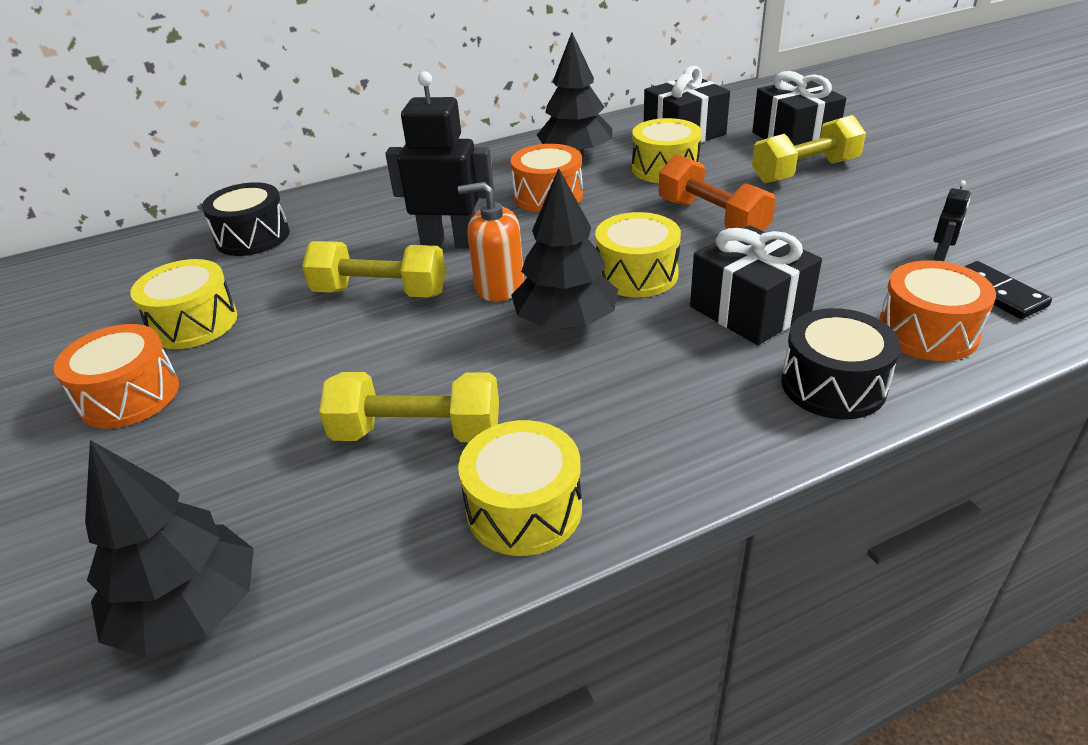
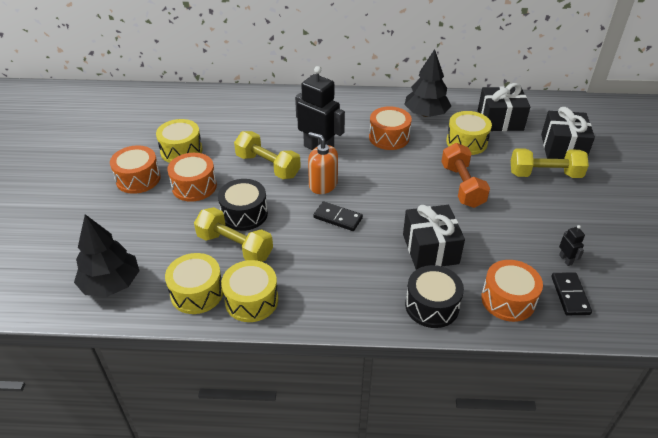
camera: 25 degrees right, 5 degrees up
(253, 237) = (233, 109): black drum -> black drum (244, 214)
(260, 368) = (194, 186): none -> orange drum
(566, 322) = (338, 218): black tree -> black domino
(636, 274) = (393, 205): yellow drum -> yellow drum (197, 293)
(941, 254) = (565, 260): black robot -> black robot turned 75 degrees counterclockwise

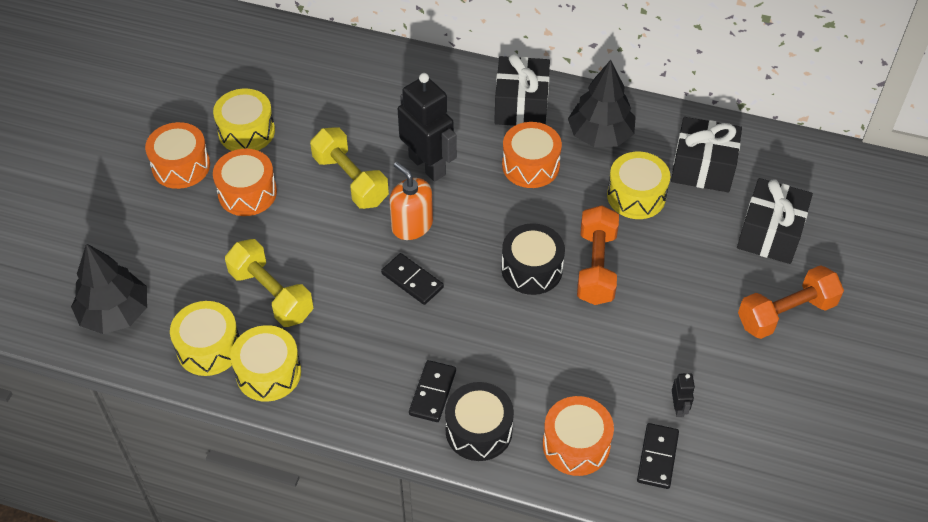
camera: 15 degrees right, 10 degrees up
(244, 214) = (297, 249): black drum -> black drum (532, 269)
(385, 287) = (432, 392): none -> black domino
(430, 249) = (511, 352): black gift -> black gift (521, 105)
(545, 174) = (720, 273): yellow dumbbell -> none
(600, 189) = (786, 313): none -> orange dumbbell

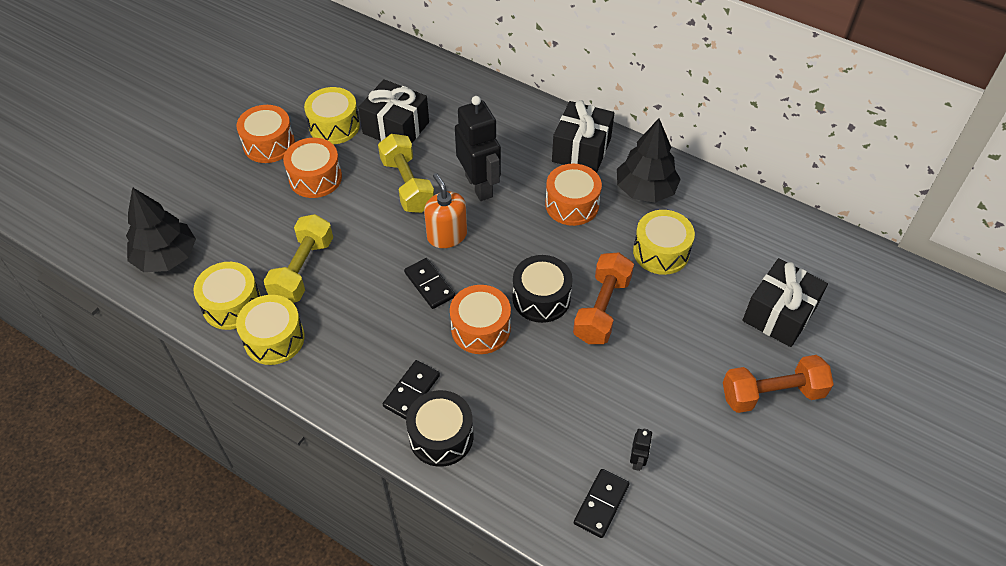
camera: 15 degrees right, 0 degrees up
(271, 294) = (303, 270): yellow dumbbell -> yellow dumbbell turned 45 degrees clockwise
(576, 445) = (527, 472): orange drum -> orange drum (480, 328)
(703, 168) = (733, 239): black gift -> black gift (396, 128)

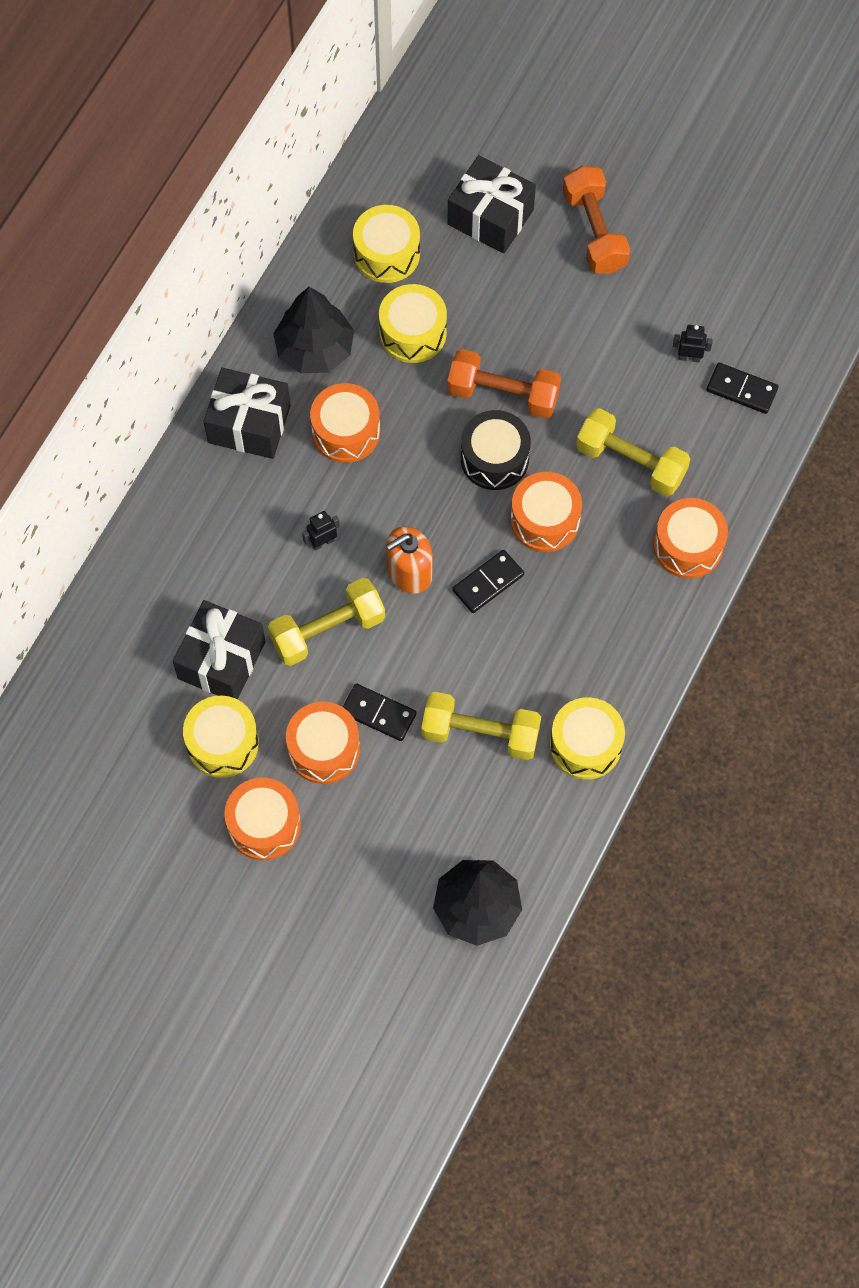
camera: 95 degrees left, 15 degrees up
(232, 305) = (542, 805): yellow drum -> yellow drum (387, 254)
(411, 391) = (636, 583): black domino -> black domino (378, 713)
(441, 436) = (688, 546): black drum -> orange drum
(479, 186) = (322, 542): black robot -> black robot, size x0.43
(530, 399) = (630, 462): none -> yellow dumbbell

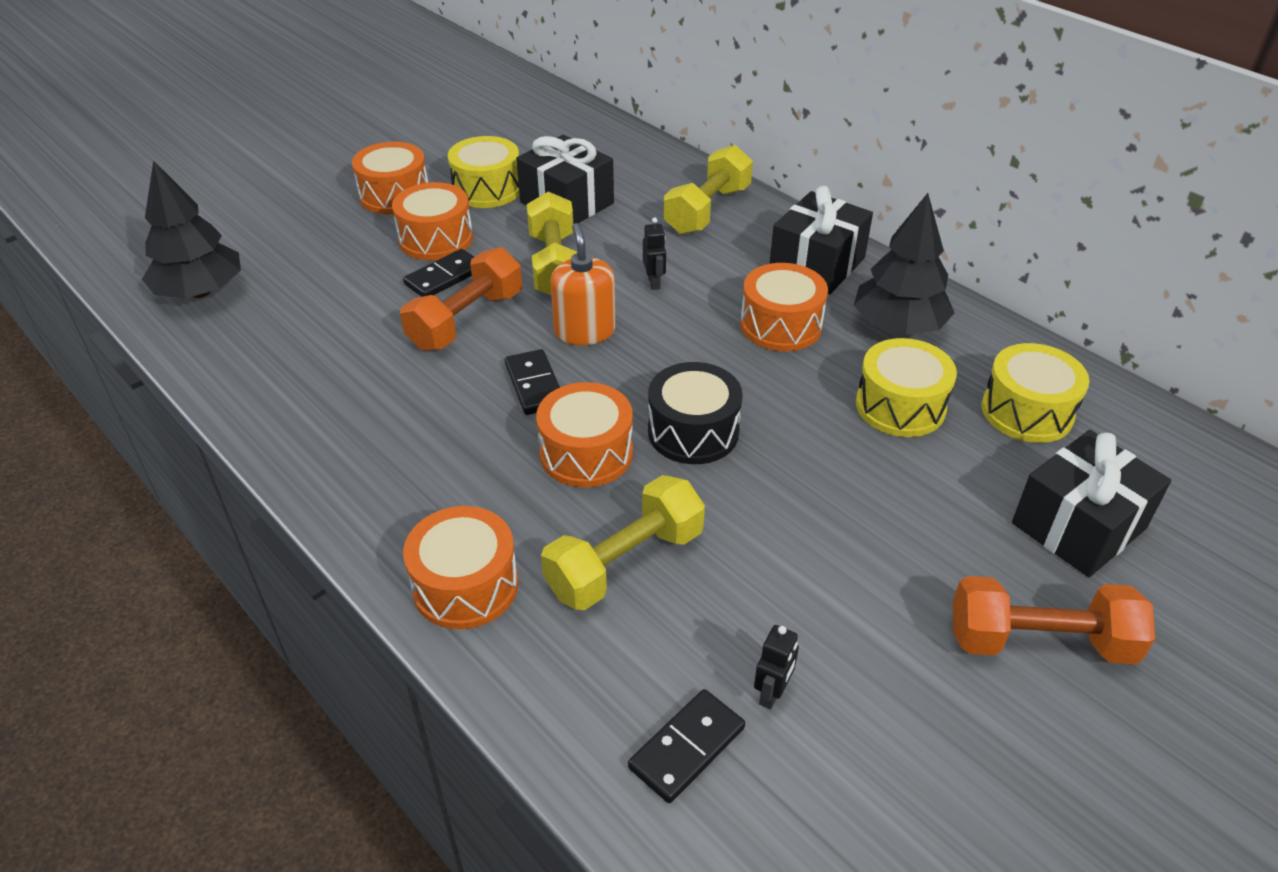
camera: 110 degrees right, 25 degrees down
(480, 733) = (368, 336): yellow dumbbell -> yellow dumbbell (707, 210)
(503, 394) = (783, 463): orange dumbbell -> orange dumbbell (466, 320)
(585, 745) = (287, 409): yellow drum -> none

